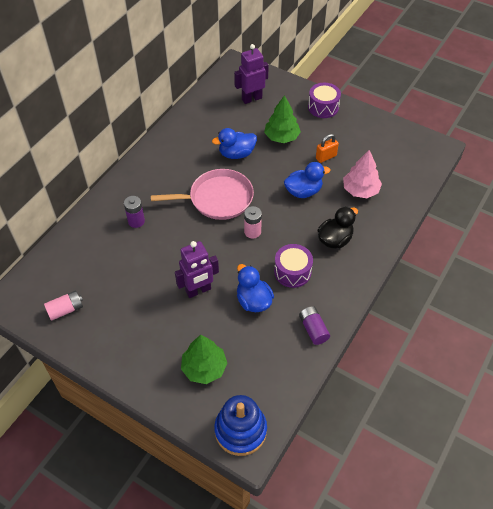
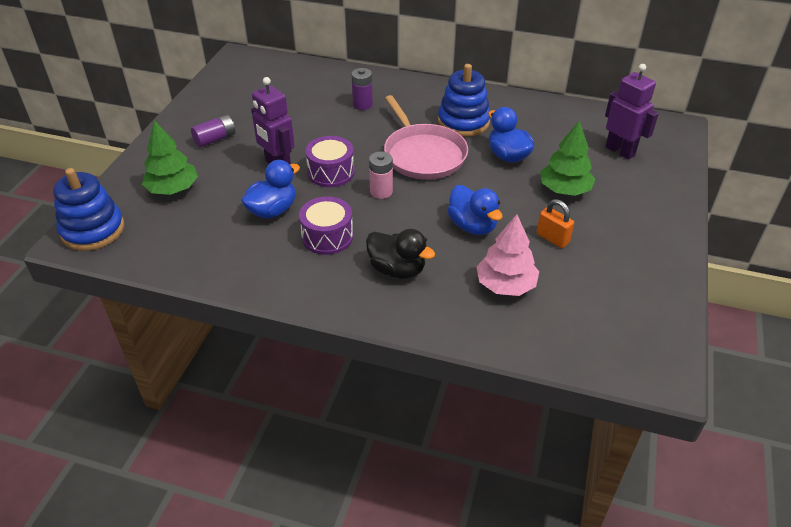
camera: 75 degrees right, 10 degrees down
(65, 309) = (234, 88): pink battery -> none
(186, 166) = (463, 122): none -> blue stacking toy
(313, 329) = (239, 269): purple battery -> purple battery (215, 139)
(323, 107) = (656, 221): purple drum -> purple drum (331, 172)

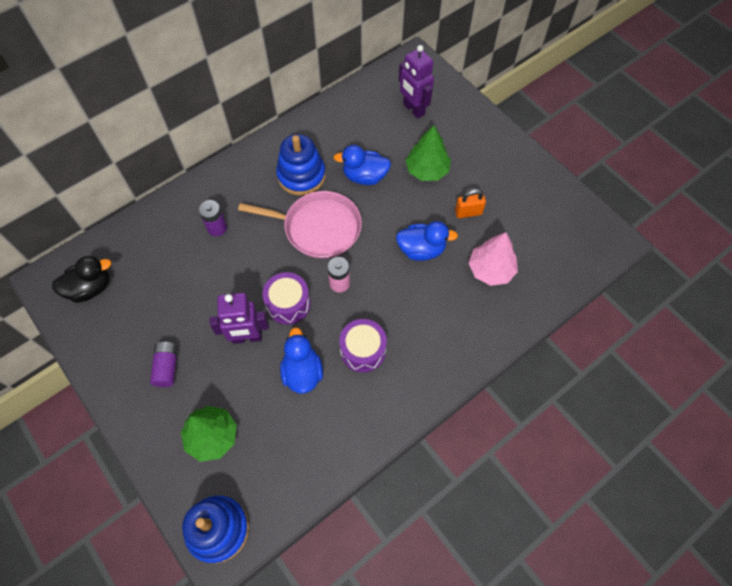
camera: 55 degrees left, 20 degrees up
(397, 269) = (431, 325): black duck -> black duck (90, 288)
(620, 151) = (413, 109): purple robot -> purple robot turned 120 degrees counterclockwise

